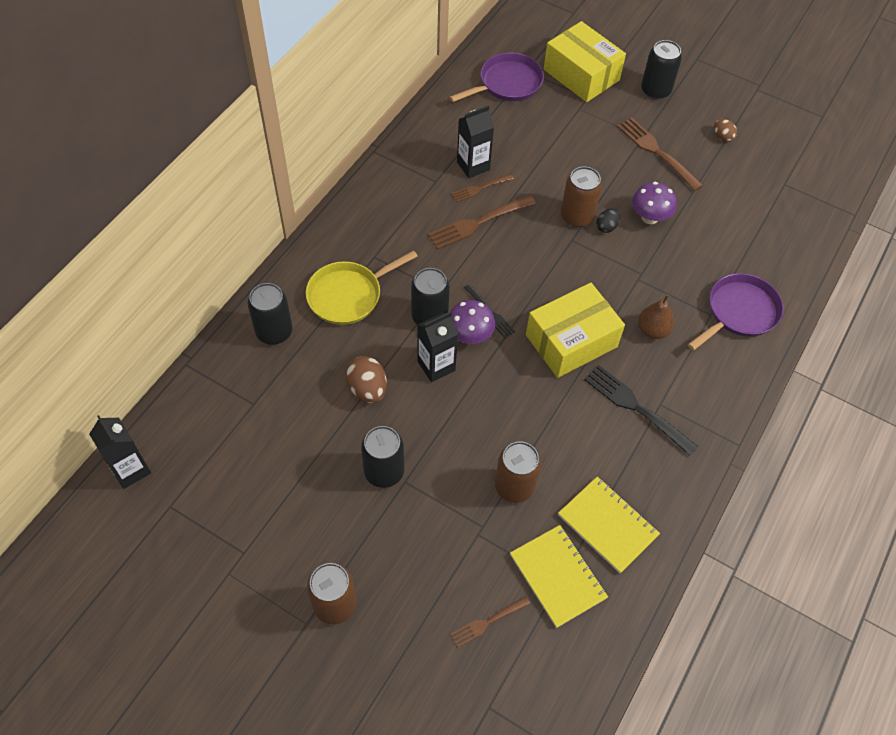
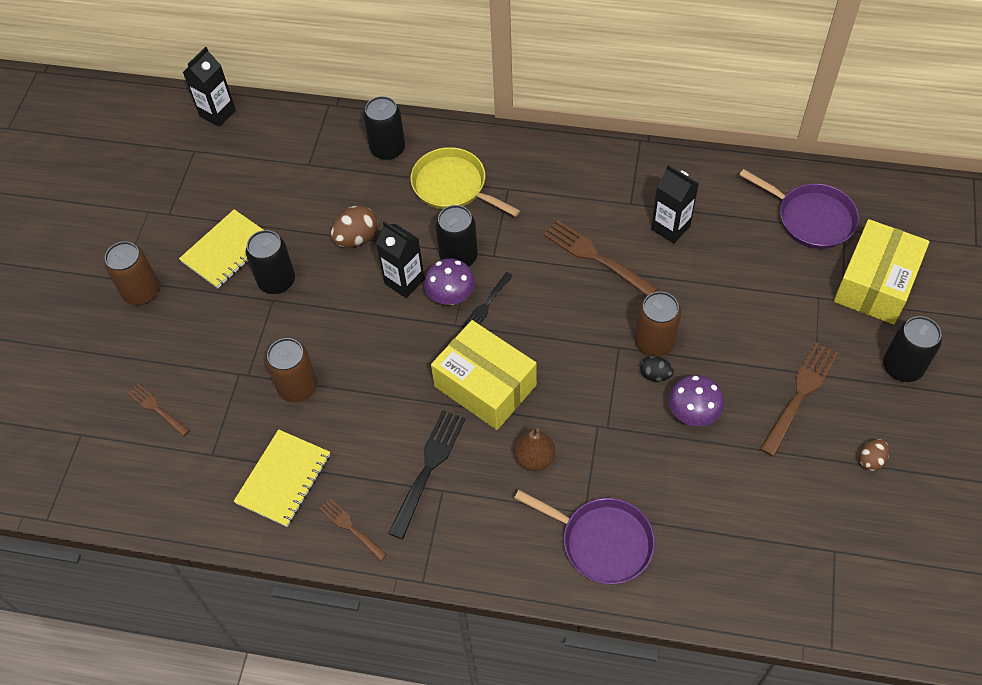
camera: 75 degrees right, 0 degrees up
(481, 188) = (644, 244): brown fork -> brown fork (351, 528)
(557, 576) = (217, 451): yellow notebook -> yellow notebook (227, 250)

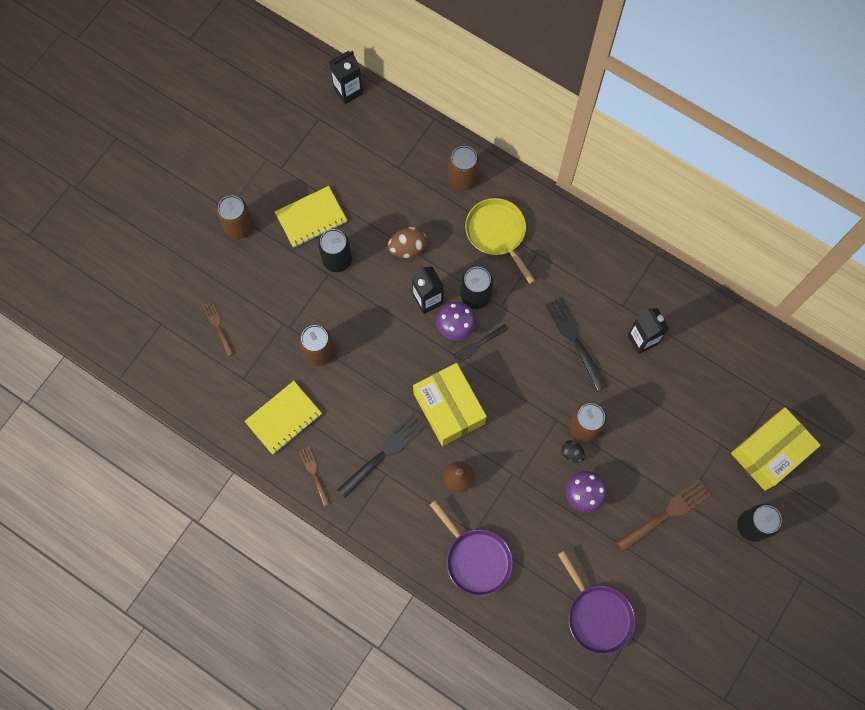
camera: 20 degrees right, 15 degrees up
(388, 149) = (462, 179): black can -> brown can
(597, 257) = (575, 341): brown fork -> black fork
(811, 218) = (752, 378): purple pan -> purple pan (597, 615)
(871, 460) = (689, 584): brown egg -> none

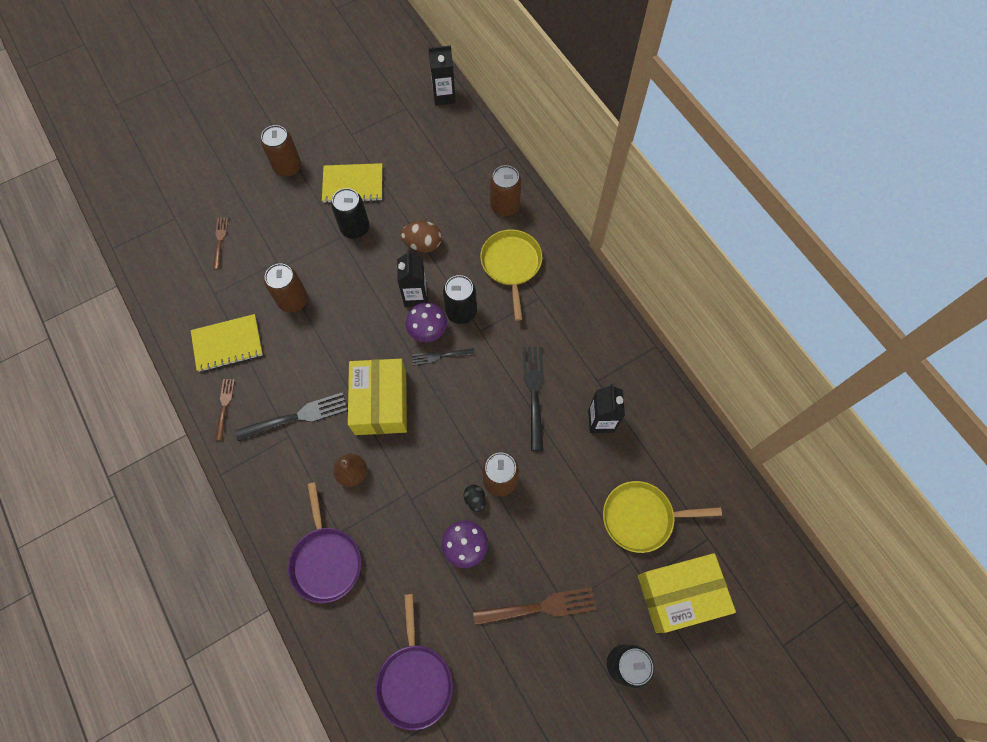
camera: 25 degrees right, 5 degrees down
(712, 405) = (641, 517): none -> yellow pan

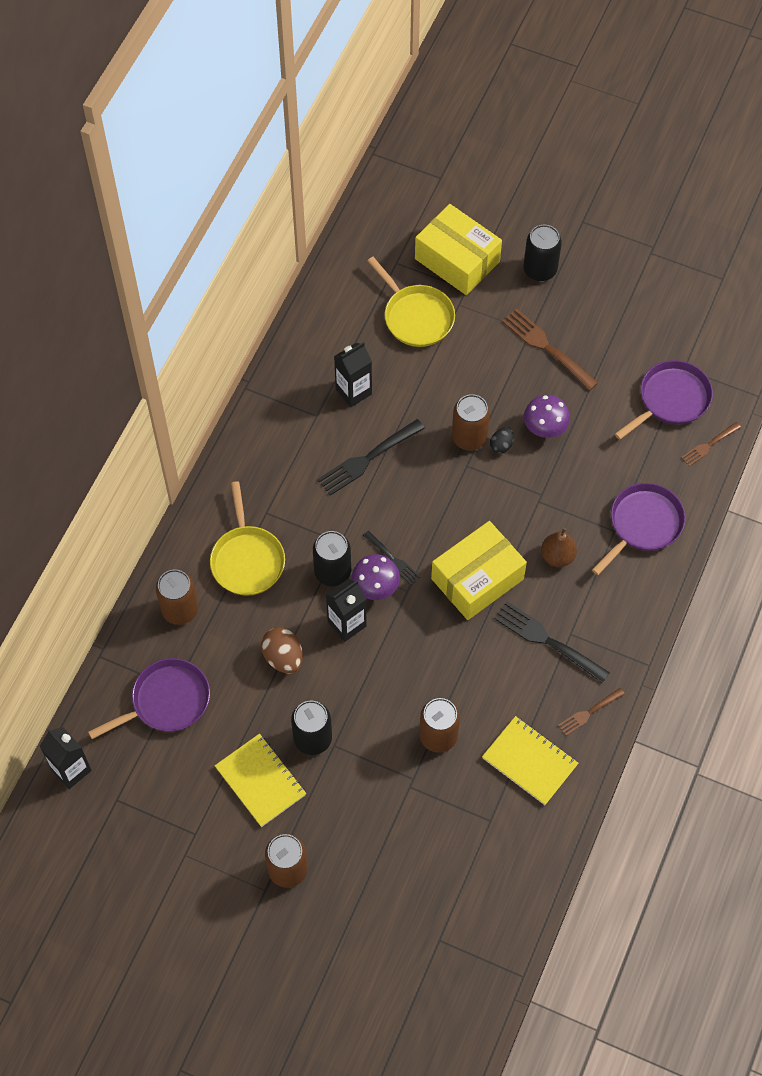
camera: 125 degrees left, 5 degrees down
(220, 241) = (429, 865): brown fork -> brown fork (709, 445)
(447, 165) = (166, 701): none -> purple pan
(511, 265) = (247, 559): yellow pan -> yellow pan turned 60 degrees counterclockwise

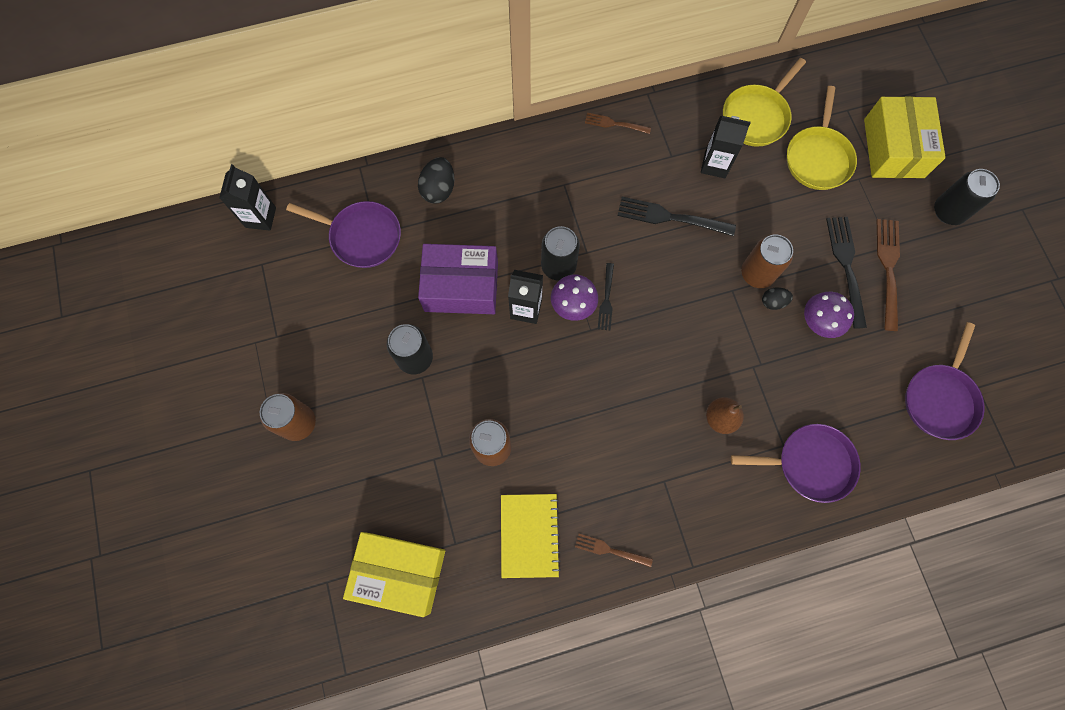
camera: 50 degrees right, 10 degrees up
(180, 609) = (438, 189): brown can -> black egg
(247, 559) = (516, 201): yellow pan -> yellow pan (756, 116)
(260, 781) = (352, 348): yellow notebook -> none
(283, 657) = (461, 286): brown egg -> purple box
(477, 579) = (646, 373): yellow box -> yellow box (400, 573)
(548, 641) = (642, 468): black fork -> black fork (846, 267)
(671, 399) = (940, 399): purple pan -> purple pan turned 105 degrees clockwise
(709, 445) = (931, 461): brown fork -> brown fork (615, 124)

